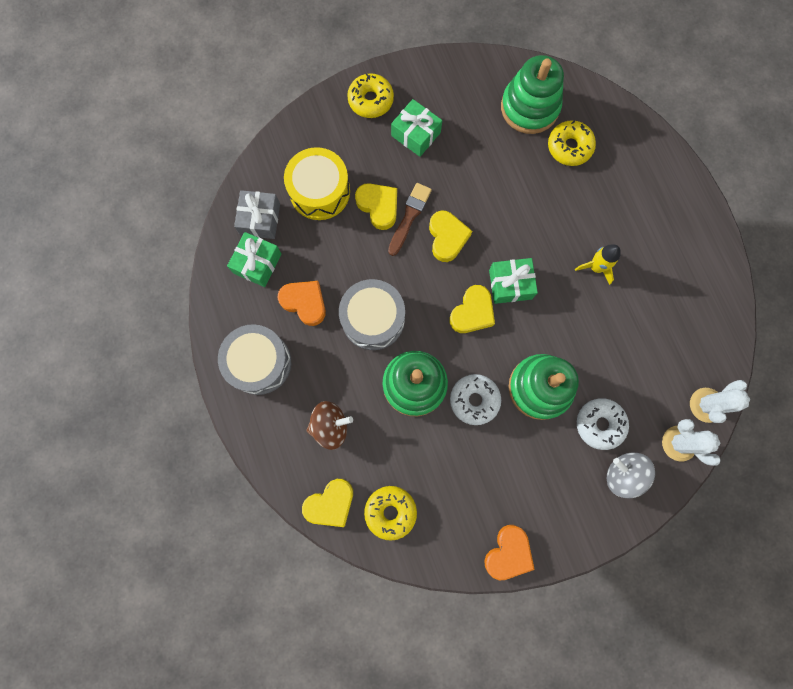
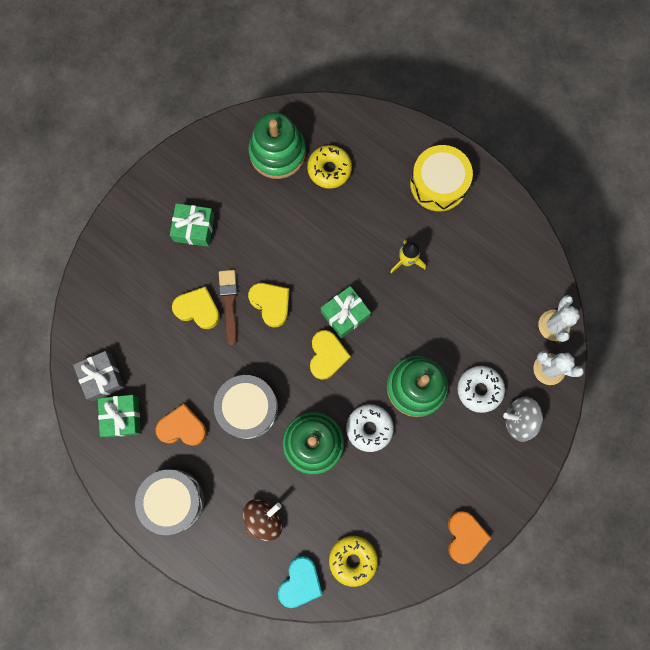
camera: 30 degrees left, 0 degrees up
(319, 191) = (140, 324): yellow drum -> yellow drum (438, 184)
(330, 503) = (300, 582): yellow heart -> turquoise heart
(370, 100) = (138, 219): yellow donut -> none

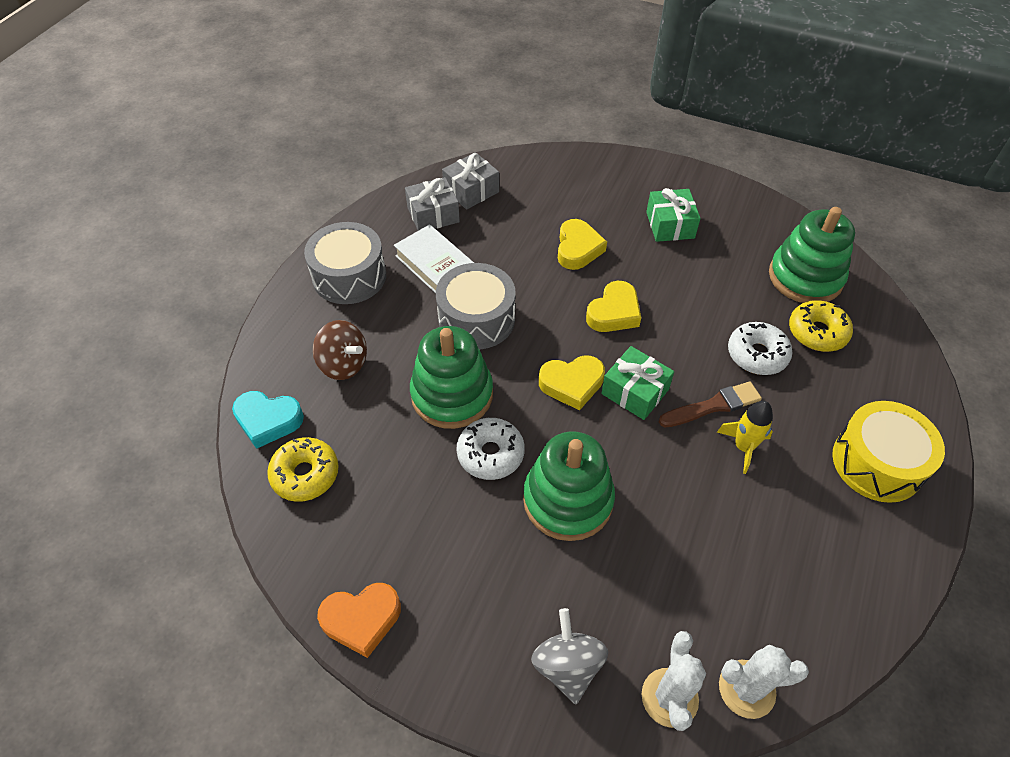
camera: 75 degrees right, 25 degrees down
(122, 417) = (433, 215): green gift -> grey gift
(182, 427) = (435, 265): orange heart -> white book
(229, 303) = (597, 274): brown brush -> brown brush (713, 406)
(479, 389) = (595, 590): white donut -> white donut (757, 354)

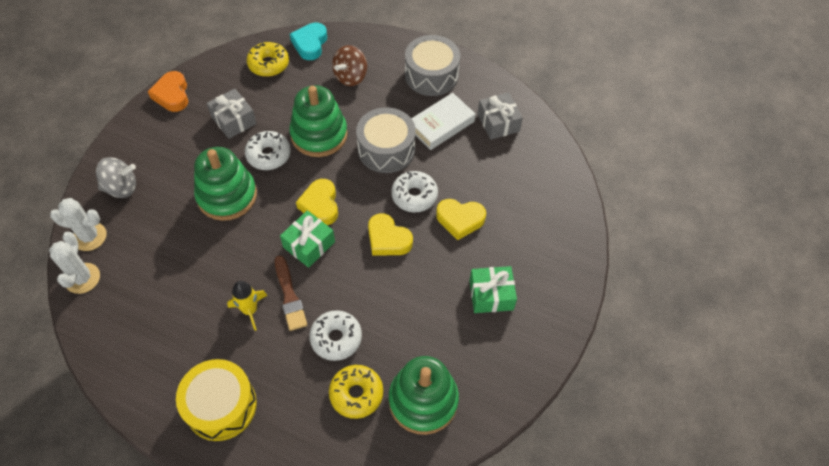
camera: 90 degrees right, 5 degrees up
(471, 191) = (529, 148): grey gift -> grey gift (234, 120)
(548, 289) = (414, 196): none -> white donut

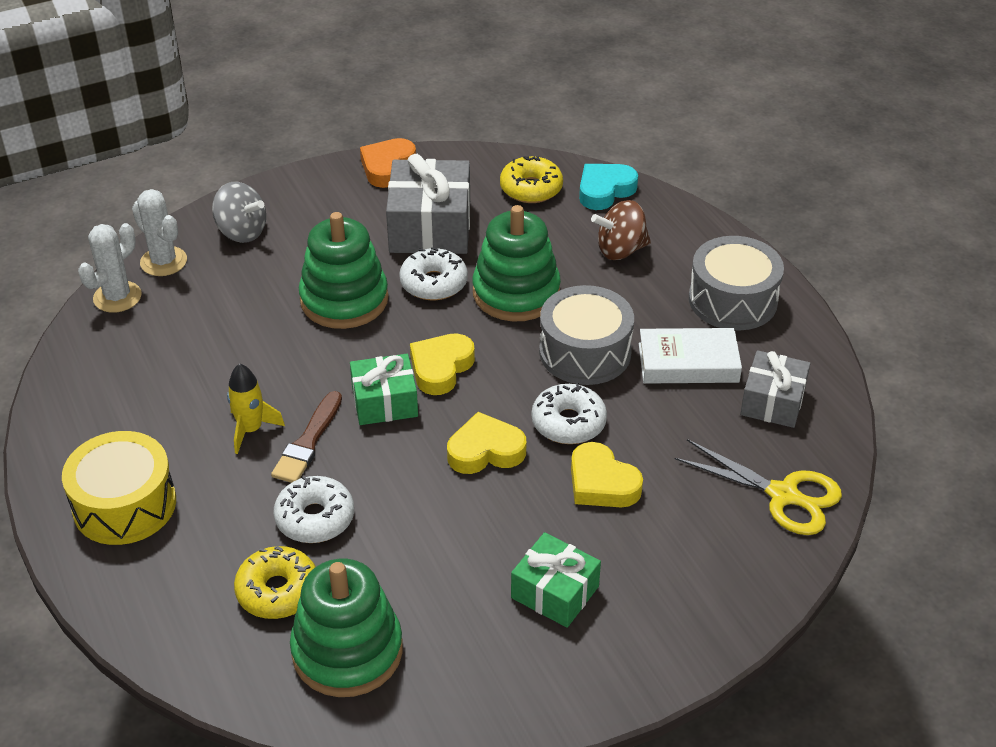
camera: 40 degrees right, 15 degrees down
(234, 120) = (430, 227): grey gift -> grey gift, size x1.61
(388, 239) = (485, 451): yellow heart -> yellow heart turned 90 degrees clockwise
(546, 171) = (784, 496): none -> yellow scissors

